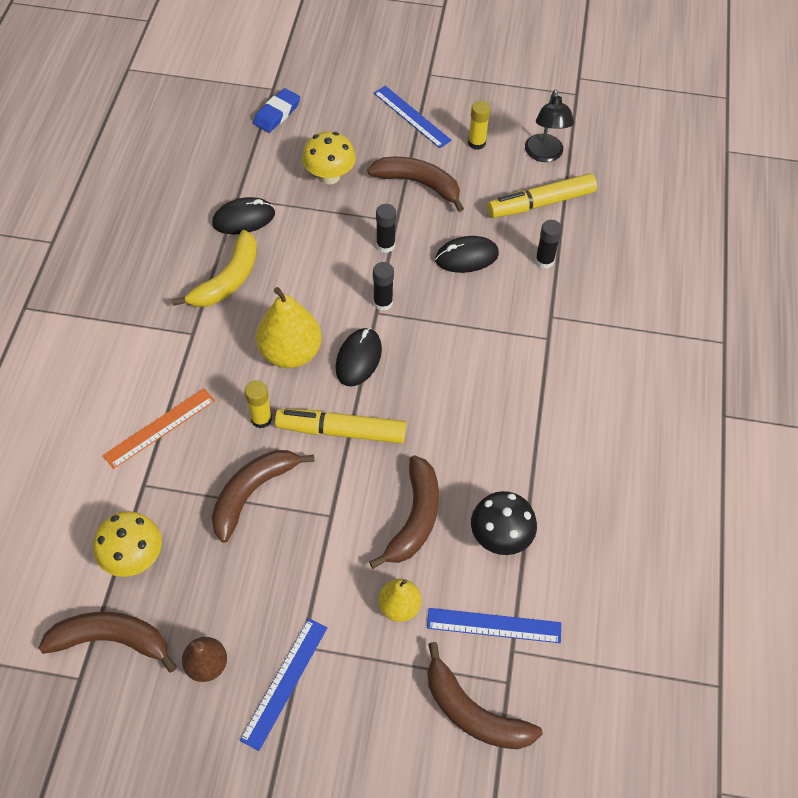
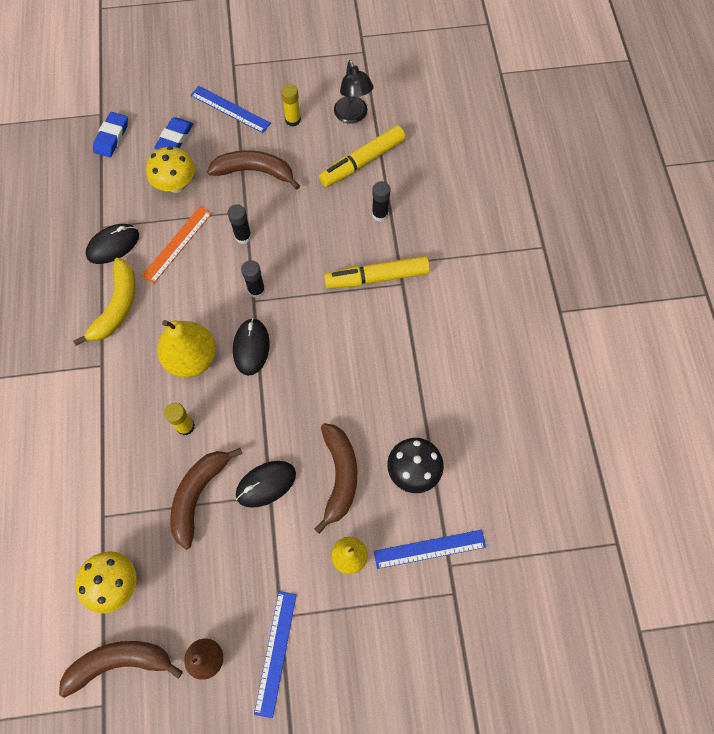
camera: 15 degrees left, 10 degrees up
(159, 427) = (100, 460): orange ruler -> orange ruler (177, 244)
(341, 431) = (256, 417): yellow marker -> yellow marker (377, 277)
(343, 131) = (175, 138): none -> blue eraser
(466, 257) = (314, 228): black mouse -> black mouse (266, 484)
(472, 712) = (433, 628): brown banana -> none

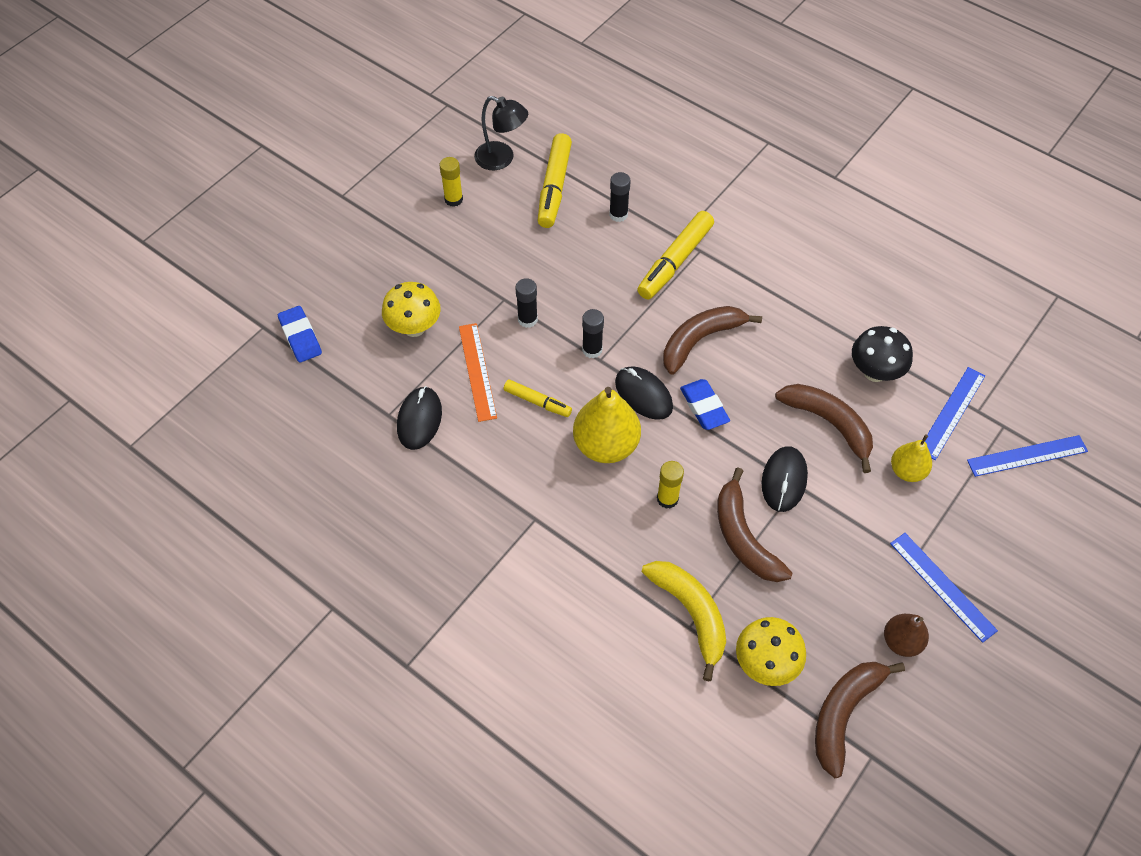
camera: 45 degrees left, 10 degrees down
(117, 307) = (488, 463): yellow banana -> yellow banana (691, 614)
(175, 138) = (364, 292): blue eraser -> blue eraser (704, 407)
(187, 294) = (537, 402): none -> yellow marker
(230, 109) = (385, 232): blue ruler -> blue ruler (1027, 455)
(255, 171) = (472, 263): brown banana -> brown banana (700, 340)

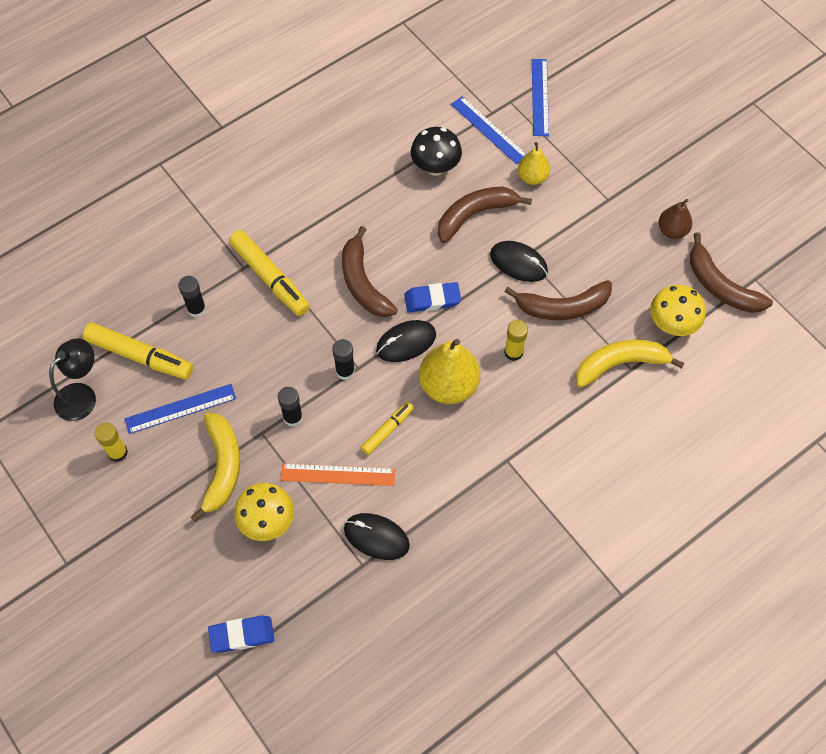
camera: 75 degrees left, 5 degrees up
(460, 278) = (222, 467): none -> yellow banana
(942, 586) = (634, 189): blue ruler -> blue ruler (180, 408)

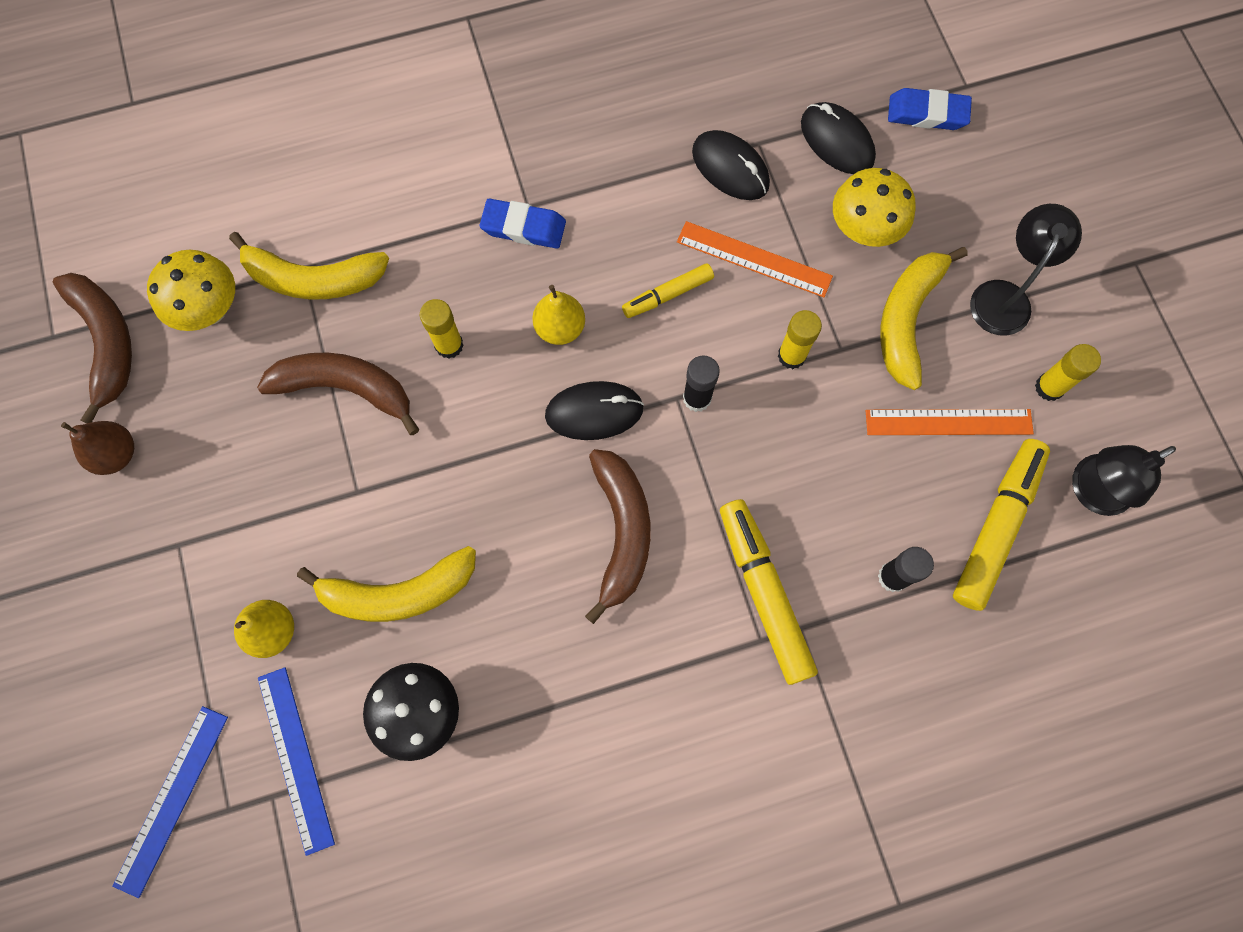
camera: 160 degrees left, 10 degrees up
(139, 356) = (995, 527): yellow marker -> yellow marker turned 75 degrees clockwise
(158, 506) = (1004, 296): none -> black lamp
(180, 408) = (948, 422): blue ruler -> orange ruler
(293, 417) = (791, 356): black glue stick -> yellow glue stick
(432, 300) = (528, 466): blue eraser -> blue eraser (523, 227)
(448, 386) = (560, 328): yellow pear -> yellow pear, size x0.58
(475, 215) = (398, 593): brown banana -> yellow banana
(518, 263) = (373, 482): black mouse -> black mouse (837, 141)

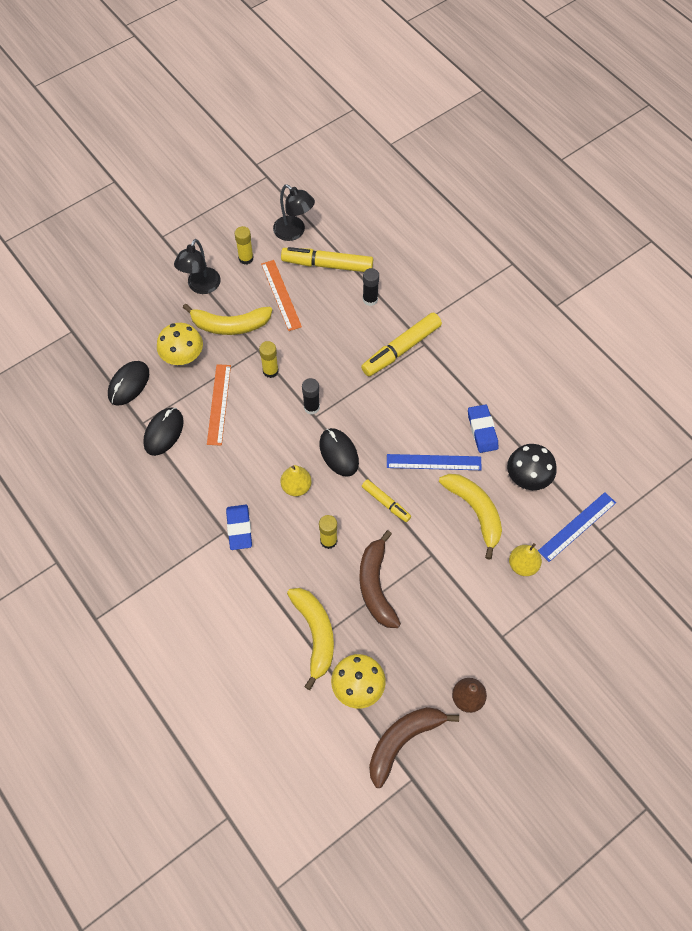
camera: 110 degrees left, 10 degrees down
(172, 799) = (624, 576): blue ruler -> blue ruler (433, 462)
(622, 533) = (398, 419): brown banana -> none
(668, 295) = (256, 439): yellow marker -> yellow marker (386, 502)
(927, 113) = (96, 345): blue eraser -> blue eraser (482, 430)
(1004, 296) = (201, 287): black lamp -> black lamp turned 75 degrees counterclockwise

